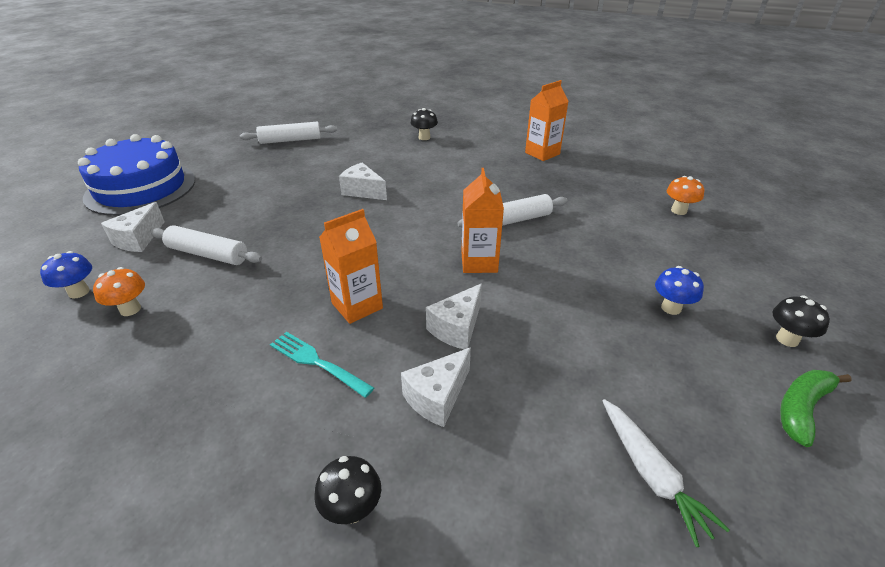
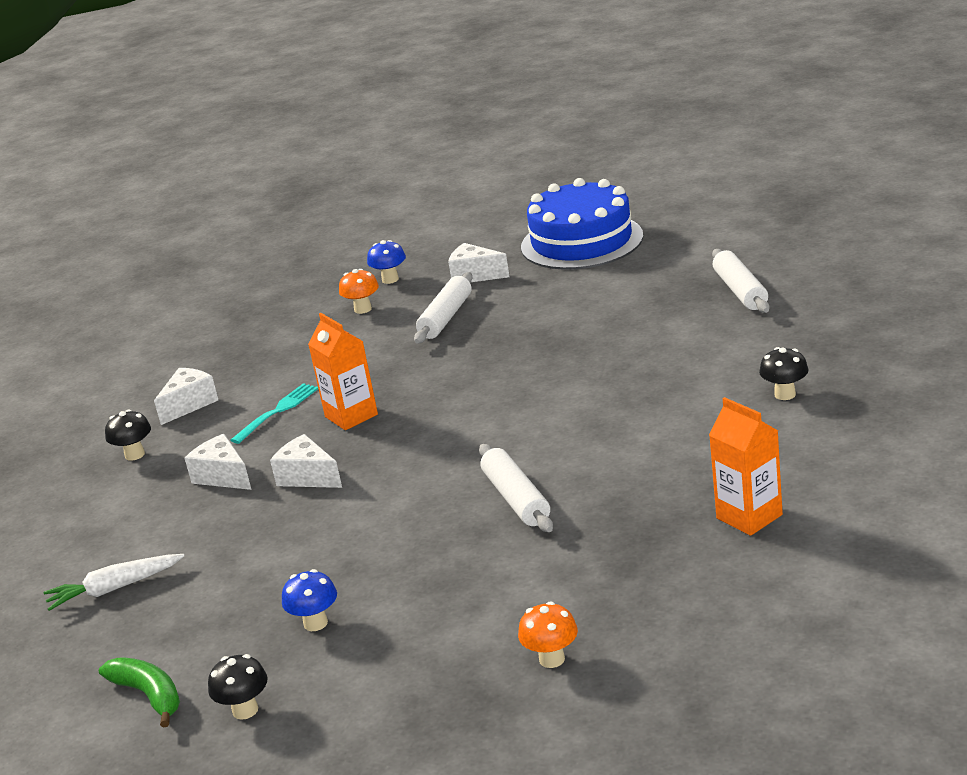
camera: 95 degrees right, 10 degrees down
(363, 191) = (589, 375): white cheese -> white cheese (189, 404)
(479, 262) = (420, 480): orange carton -> none

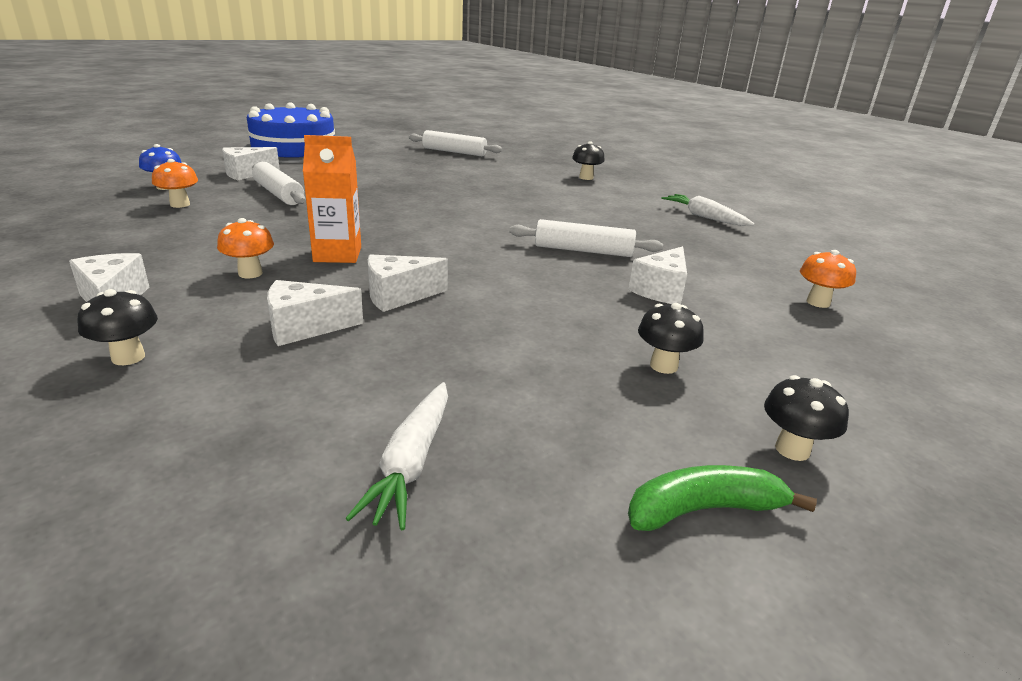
camera: 65 degrees left, 0 degrees up
(277, 412) = (250, 273): turquoise fork -> orange mushroom
(315, 623) = (663, 366): blue mushroom -> black mushroom
(468, 571) = (661, 290): none -> white cheese
(749, 516) = (704, 217): orange carton -> white carrot

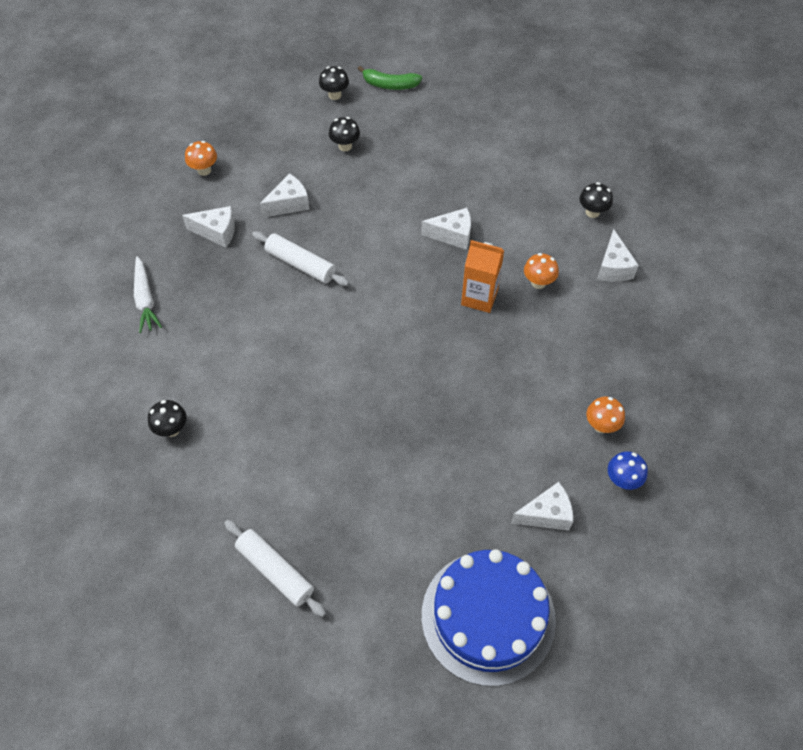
camera: 155 degrees left, 30 degrees up
(278, 194) = (515, 438): white rolling pin -> none
(305, 327) = (509, 216): white cheese -> white cheese (217, 232)
(411, 462) = (479, 125): white carrot -> none

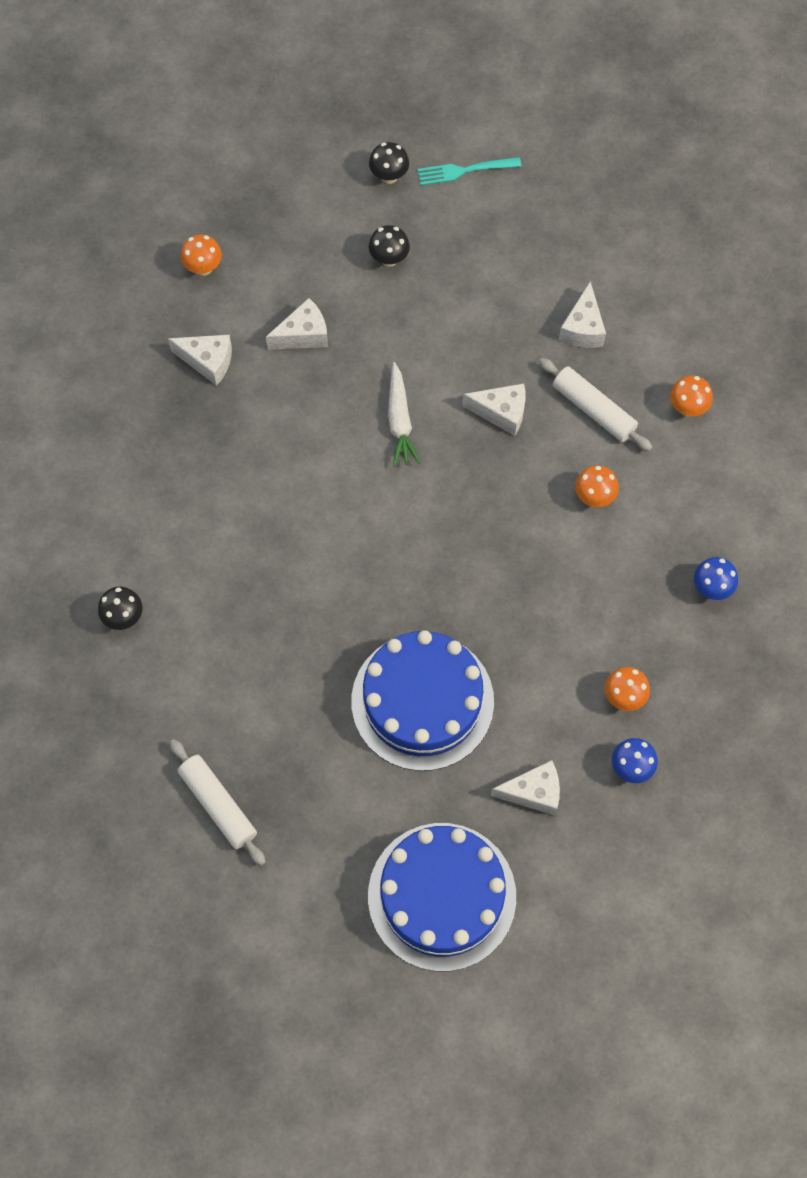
camera: 10 degrees right, 10 degrees up
(145, 299) = (110, 443): white carrot -> white carrot (400, 420)
(300, 264) = (305, 424): white rolling pin -> white rolling pin (593, 409)
(390, 85) = (465, 170): green banana -> turquoise fork
(436, 456) = (422, 701): none -> blue cake
(479, 297) = (516, 505): orange carton -> none
(592, 212) = (687, 407): black mushroom -> orange mushroom
(613, 267) = (693, 491): white cheese -> white cheese (583, 328)
(647, 333) = (711, 588): none -> blue mushroom

